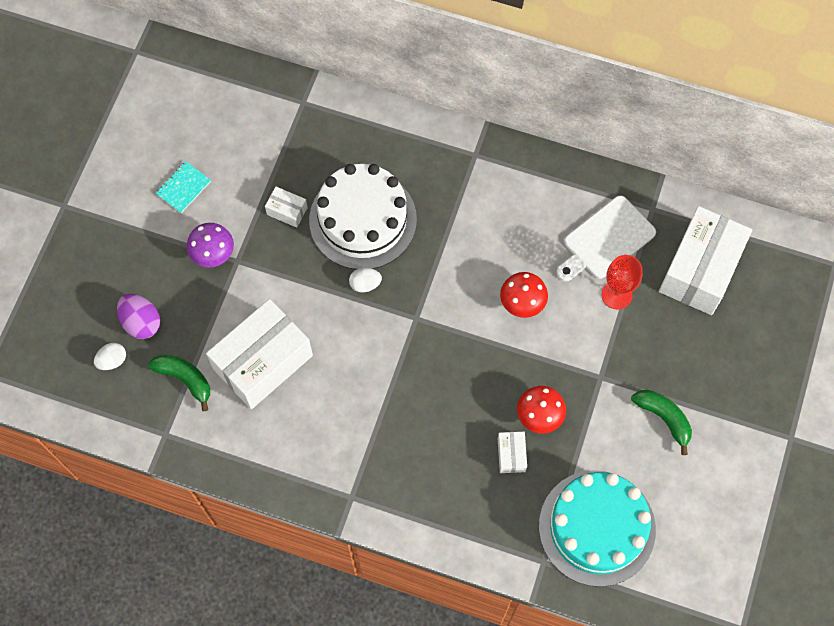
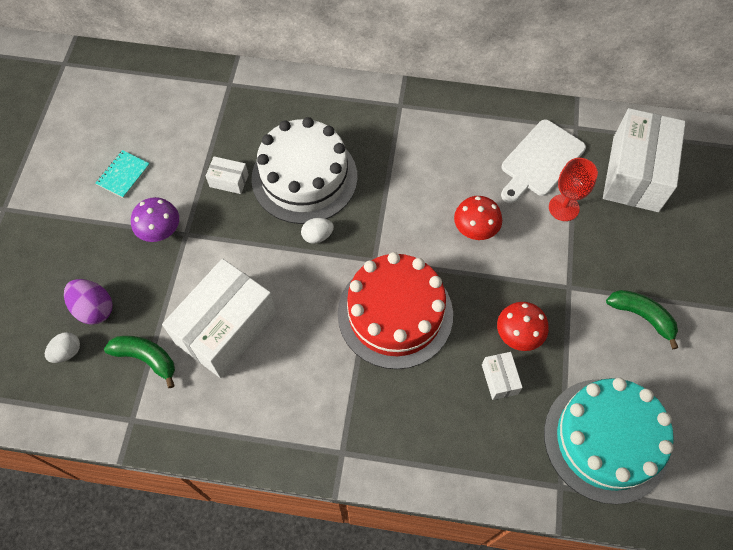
camera: 10 degrees left, 5 degrees down
(425, 375) = (395, 314): none -> red cake

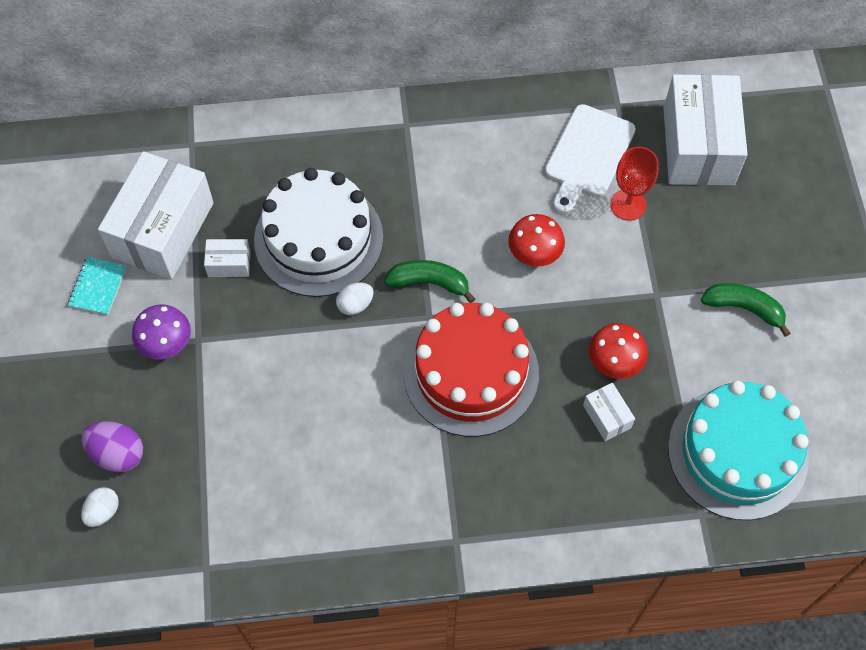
camera: 15 degrees left, 0 degrees up
(146, 358) = (199, 495): green banana -> green banana (429, 283)
(226, 328) = (281, 437): white box -> white box (163, 230)

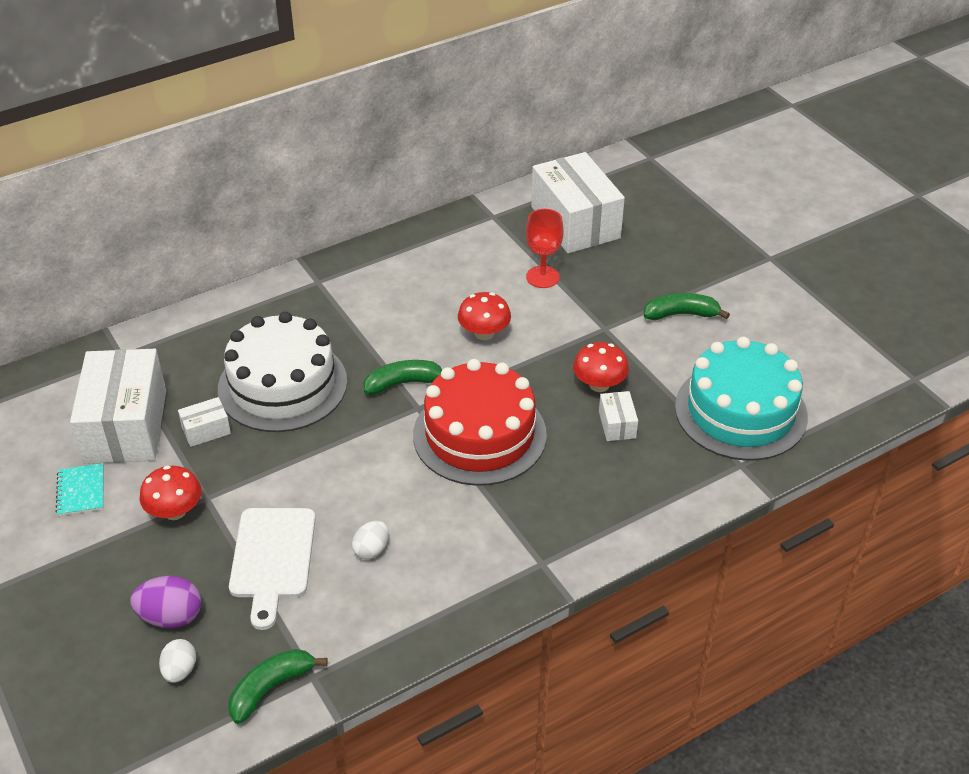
camera: 25 degrees left, 20 degrees down
(166, 343) = (175, 511): purple mushroom -> red mushroom
(167, 563) = (270, 688): none -> green banana
(355, 305) = (344, 421): white egg -> white egg (371, 550)
(587, 155) = (488, 255): white cutting board -> white cutting board (272, 558)
(607, 416) = (617, 424): white box -> white box turned 45 degrees clockwise

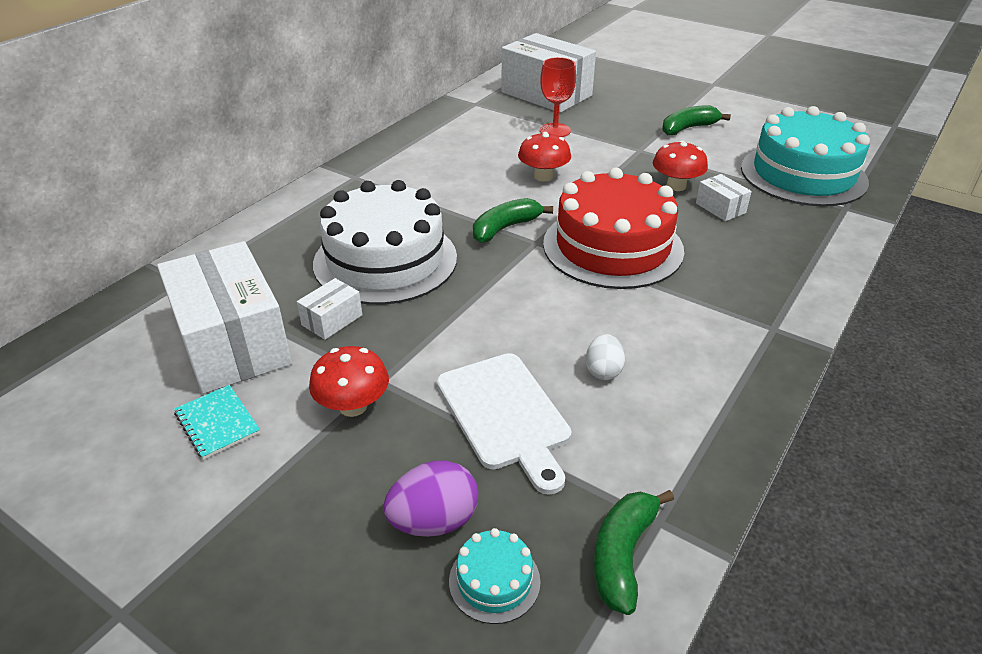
camera: 25 degrees left, 5 degrees down
(180, 670) = (494, 581): white egg -> turquoise cake

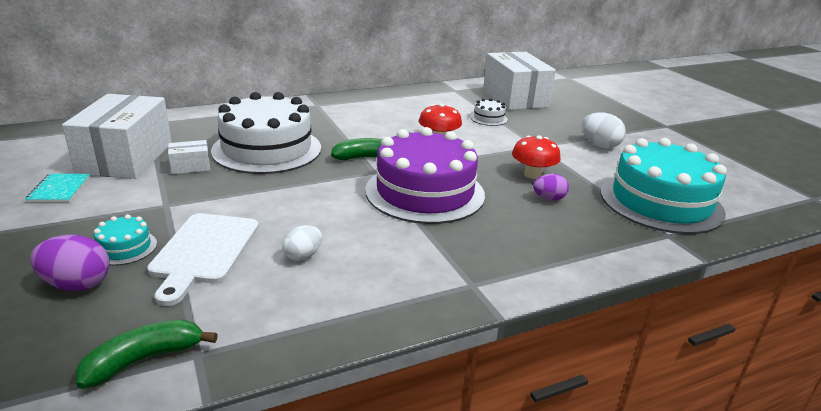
camera: 30 degrees right, 10 degrees down
(353, 406) = (132, 210): red mushroom -> none
(494, 581) = (55, 331): turquoise cake -> turquoise cake (125, 247)
(555, 130) = (488, 118): red goblet -> white cake
(612, 247) = (425, 192): red cake -> purple cake
(688, 128) = (599, 145): green banana -> white egg
(720, 208) = (549, 198): white box -> purple egg

